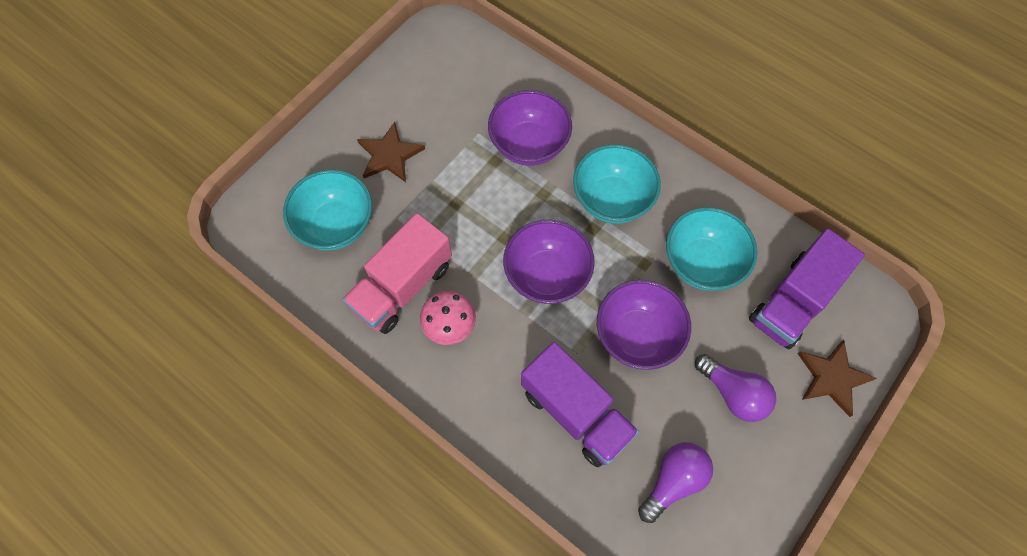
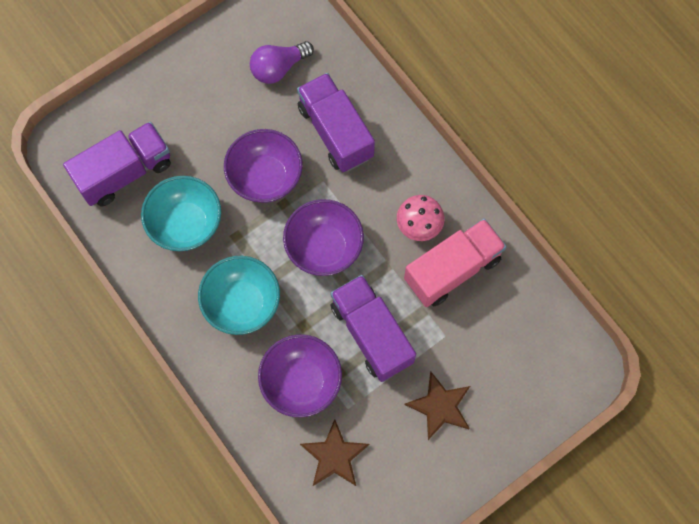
camera: 165 degrees left, 5 degrees up
(336, 225) = (503, 344): turquoise bowl -> none
(473, 203) = (371, 333): none -> purple truck
(733, 393) = (207, 115): purple light bulb -> none
(832, 378) = (125, 107): brown star -> brown star (334, 456)

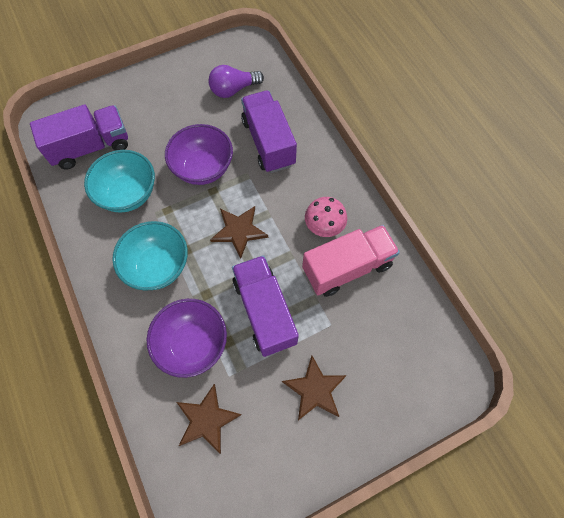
camera: 10 degrees right, 5 degrees down
(324, 247) = (239, 231): purple bowl -> brown star

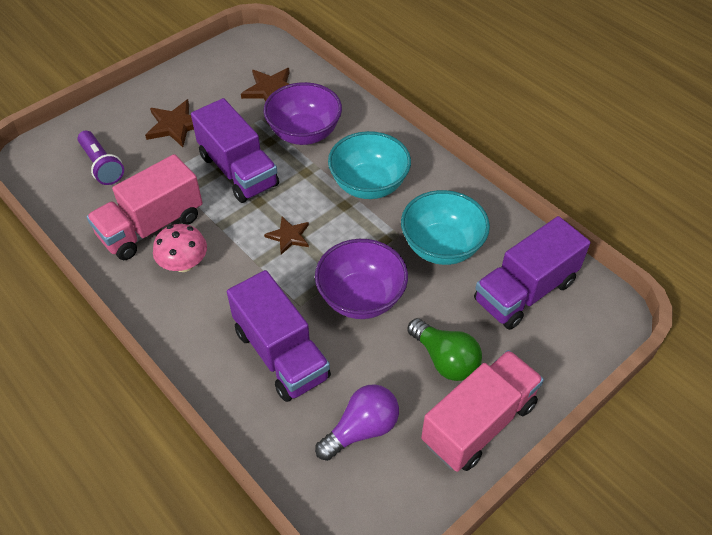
camera: 165 degrees right, 15 degrees down
(166, 78) = (478, 423): none -> pink truck
(167, 116) = (445, 359): none -> green light bulb
(239, 231) = (289, 236): brown star -> brown star, size x0.66
(389, 351) = (102, 165): none -> purple flashlight

